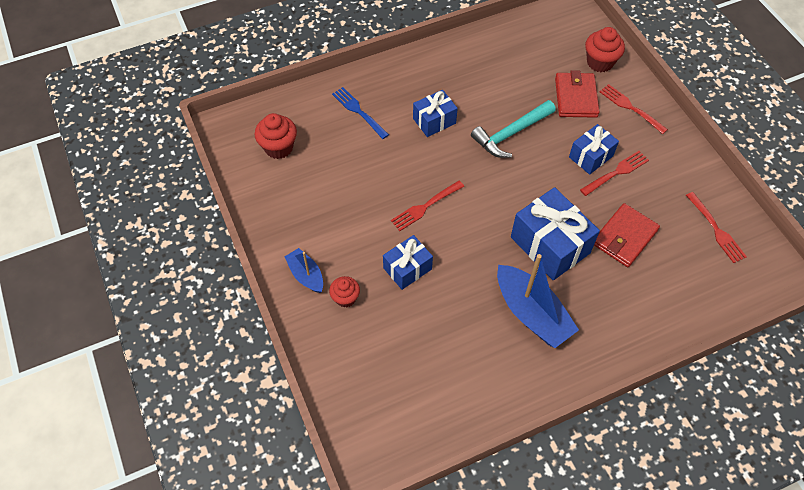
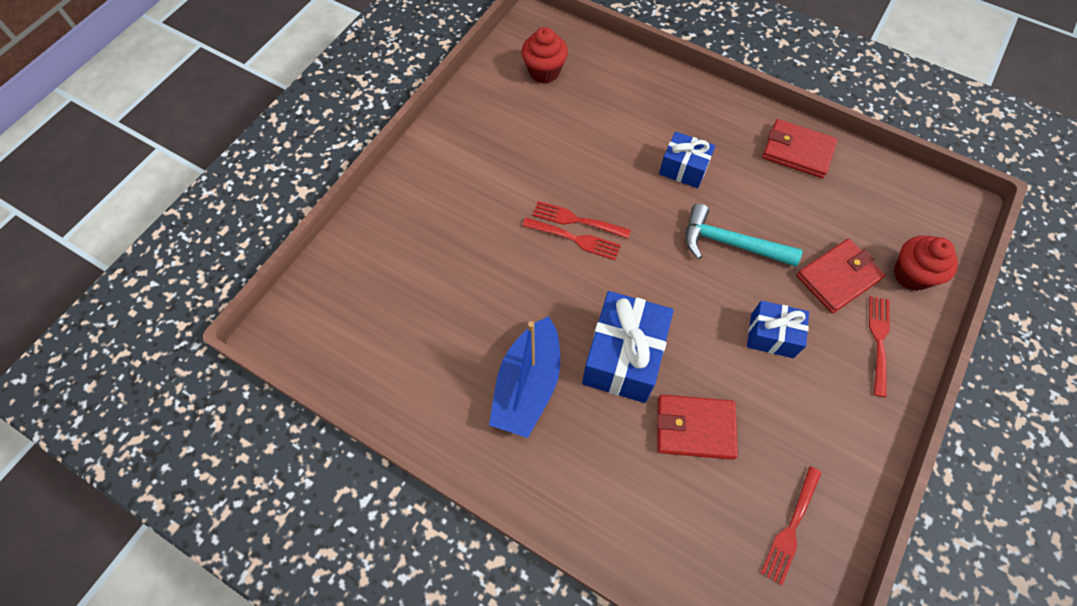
camera: 55 degrees right, 5 degrees up
(306, 275) = (429, 172): blue boat -> none
(345, 298) = (428, 216): red cupcake -> none
(359, 112) = (637, 104): blue fork -> none
(407, 268) = (496, 246): blue gift -> none
(471, 54) = (797, 151): none -> red wallet
(616, 173) = (773, 373): red fork -> red fork (574, 239)

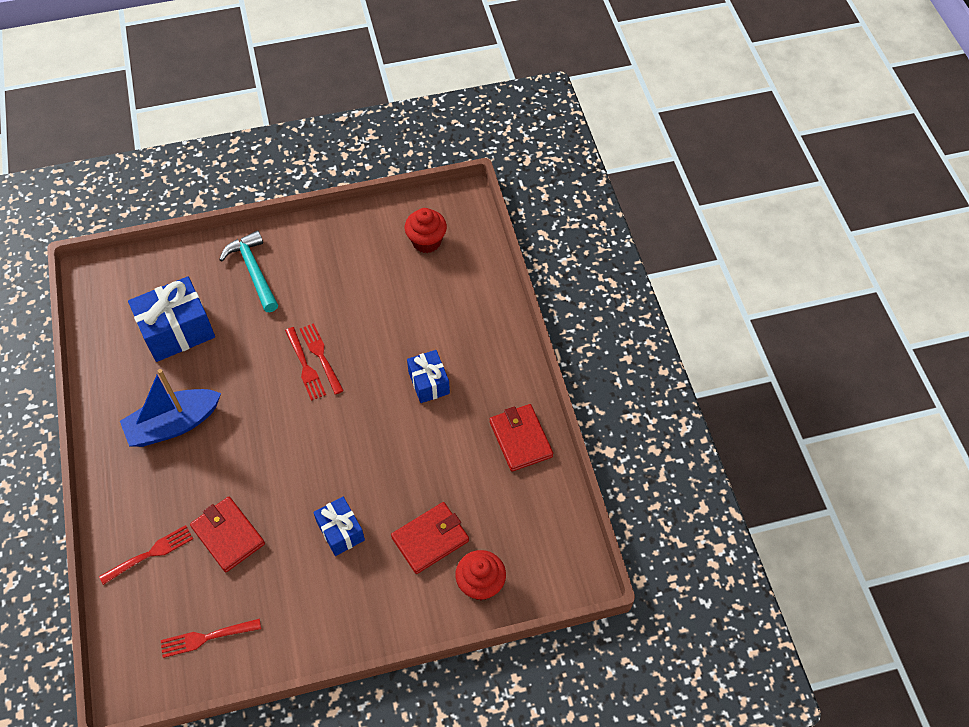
camera: 45 degrees right, 5 degrees down
(623, 357) = (242, 459): blue gift -> blue gift (177, 331)
(730, 243) = (393, 455): turquoise hammer -> turquoise hammer (253, 271)
(838, 277) = (430, 539): red wallet -> red wallet turned 45 degrees counterclockwise
(879, 342) = (400, 599): red fork -> red fork (150, 554)

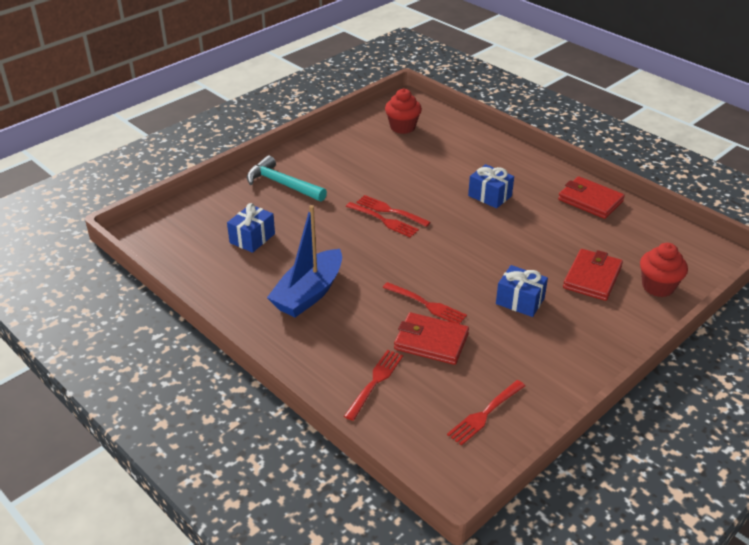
camera: 30 degrees left, 20 degrees down
(177, 331) = (252, 238): blue gift -> blue gift, size x0.60
(258, 490) = (426, 304): none -> red fork

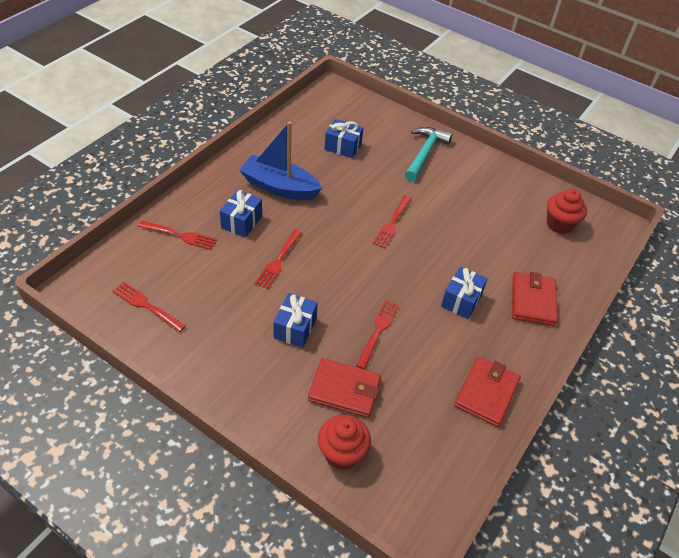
camera: 75 degrees right, 10 degrees up
(361, 328) = (241, 222): none -> blue gift
(391, 211) = (409, 227): red fork -> red fork (378, 331)
(431, 342) = (230, 266): red wallet -> red wallet (532, 301)

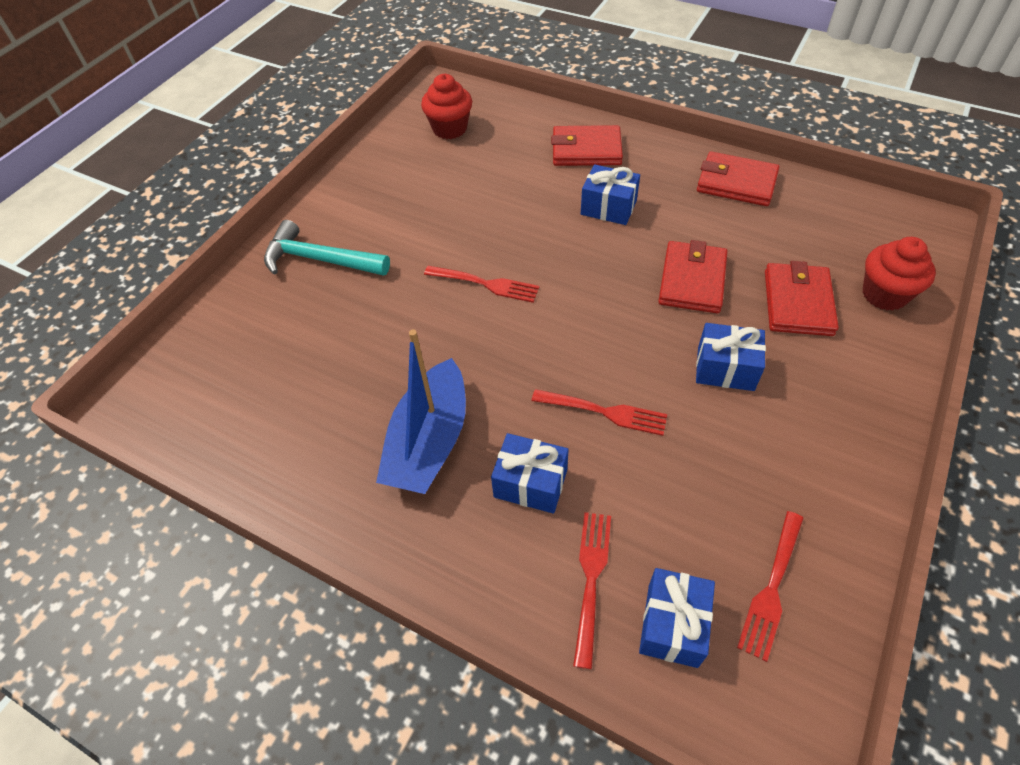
camera: 90 degrees left, 5 degrees up
(343, 147) = (309, 365): blue gift -> blue gift (672, 625)
(378, 331) = (692, 280): red fork -> red wallet

